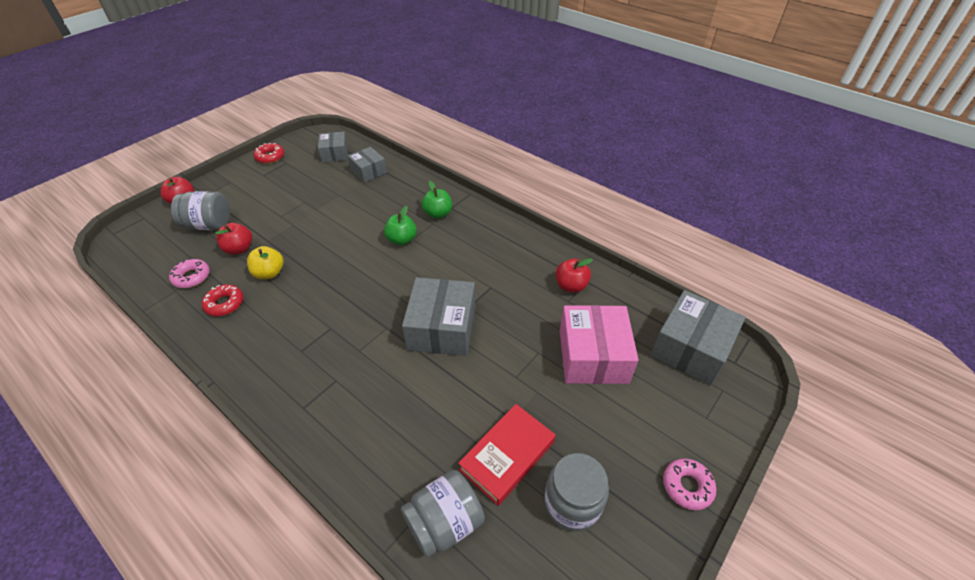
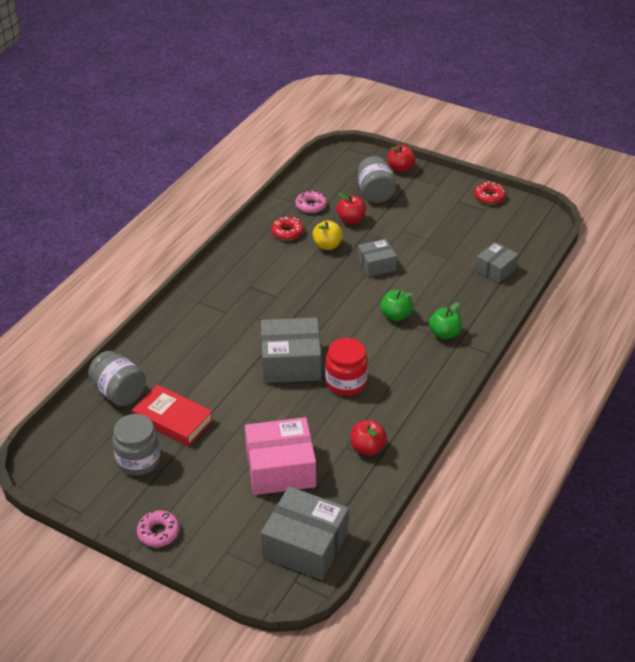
camera: 80 degrees right, 5 degrees down
(335, 153) = (516, 238): grey box -> grey box (376, 265)
(482, 288) = (346, 382): none -> red jar

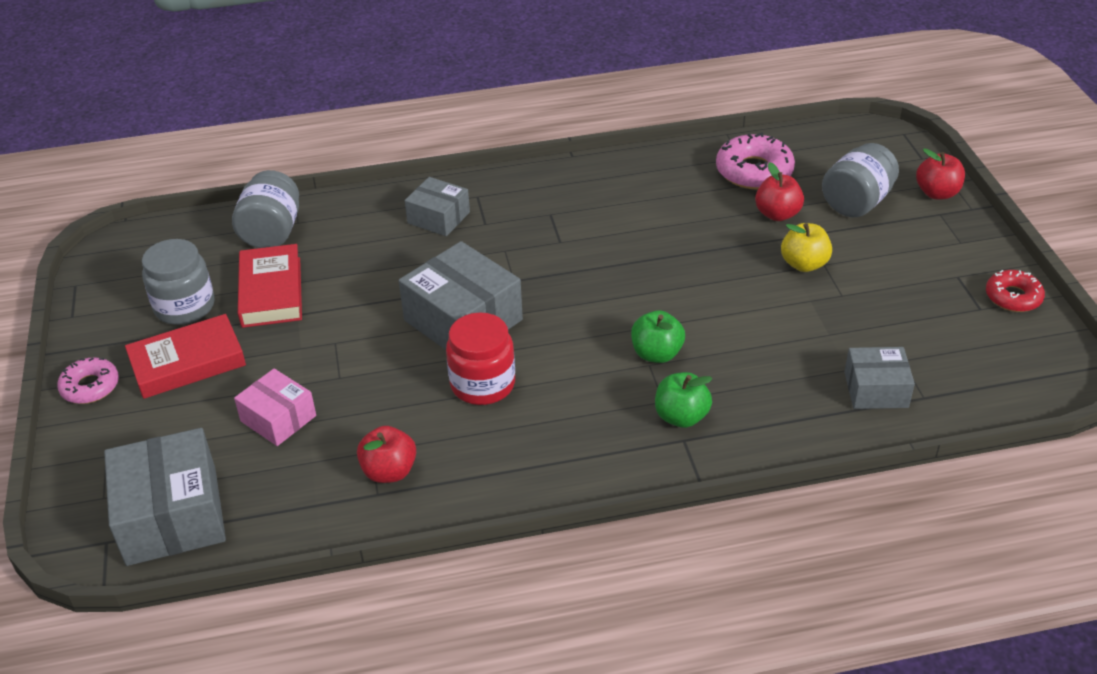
camera: 50 degrees right, 0 degrees up
(190, 482) = (187, 362): none -> red book
(280, 468) = (278, 418): pink box -> pink box, size x0.59
(287, 232) = (680, 183): red donut -> none
(311, 206) = (754, 171): pink donut -> pink donut, size x1.57
(327, 245) = (703, 225): yellow apple -> yellow apple (804, 264)
(376, 265) = (726, 282): grey box -> grey box (438, 218)

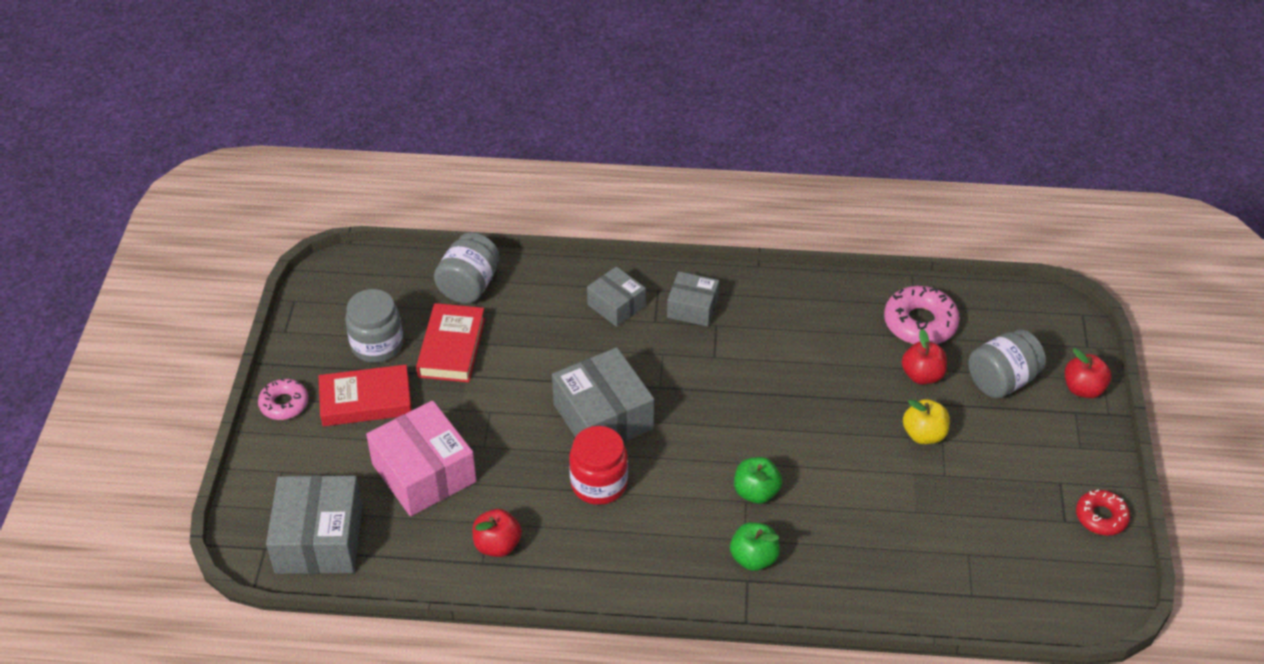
camera: 15 degrees right, 5 degrees up
(278, 418) = (424, 473): pink box -> pink box, size x1.70
(876, 389) = (932, 576): grey box -> grey box (692, 308)

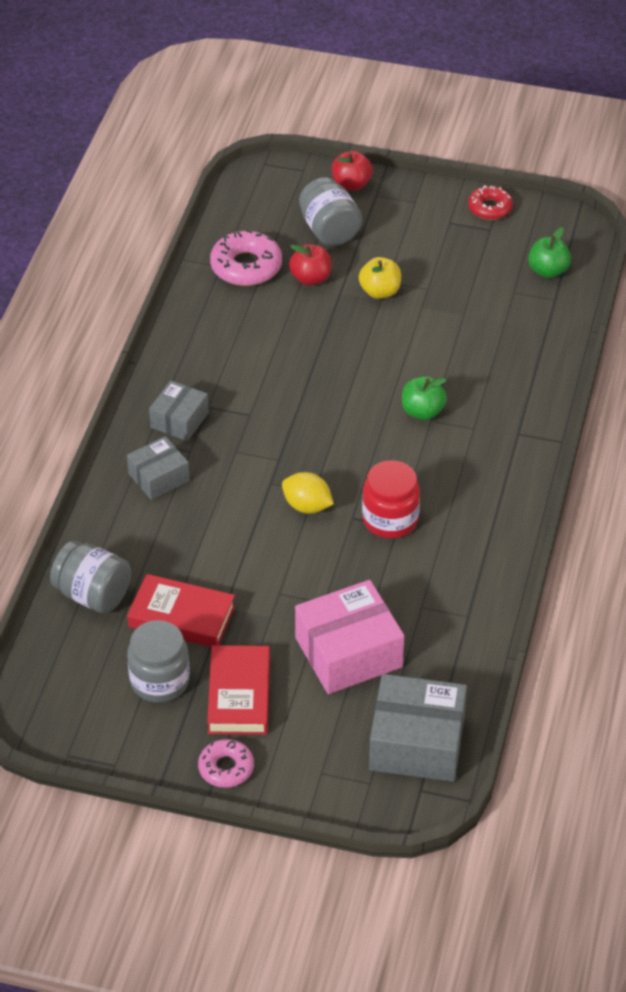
camera: 80 degrees left, 0 degrees up
(497, 545) = (449, 602): red apple -> none
(603, 416) = (307, 506): grey box -> yellow lemon
(753, 558) = (495, 425): green apple -> green apple (548, 271)

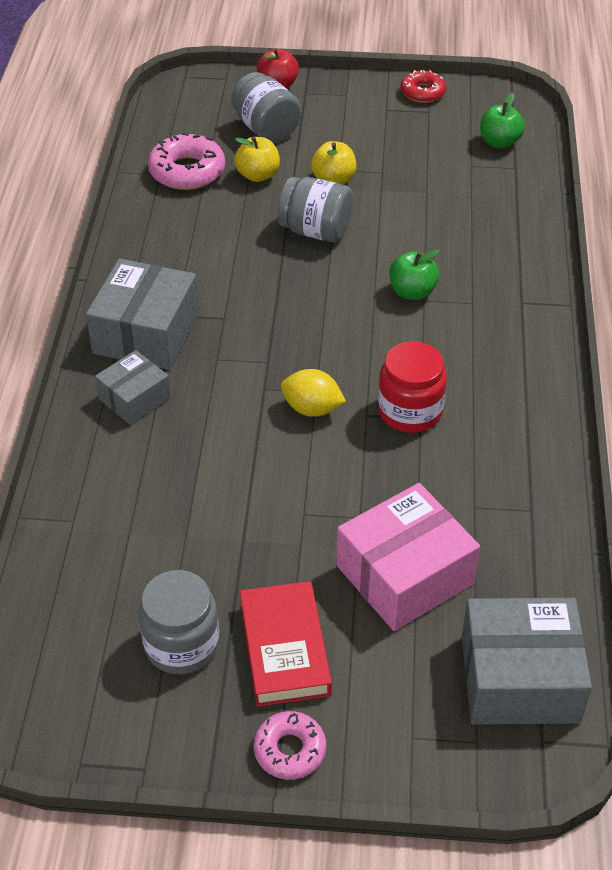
camera: 10 degrees left, 0 degrees up
(93, 594) = (79, 546): grey jar -> grey jar (315, 231)
(179, 420) = (146, 333): grey box -> grey box, size x1.70
(181, 616) = (193, 558): red book -> none
(310, 278) = (258, 175): red apple -> yellow apple

